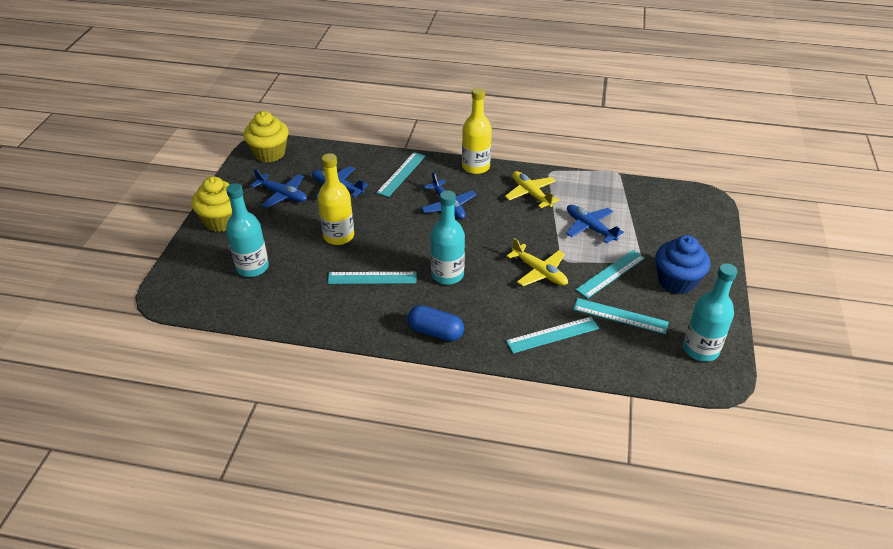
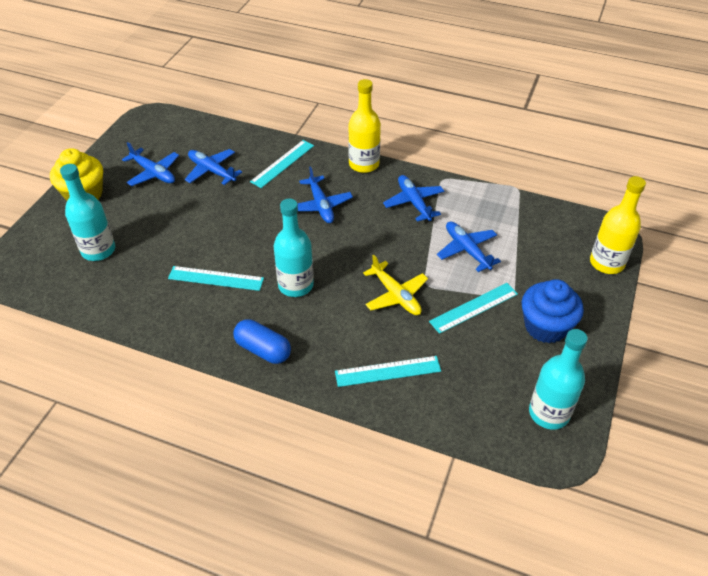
camera: 10 degrees right, 5 degrees up
(269, 153) = (155, 125): yellow cupcake -> none
(338, 236) = (196, 226): yellow bottle -> yellow bottle (606, 263)
(530, 194) = (414, 202): yellow plane -> blue plane
(620, 316) = (469, 360): turquoise ruler -> none

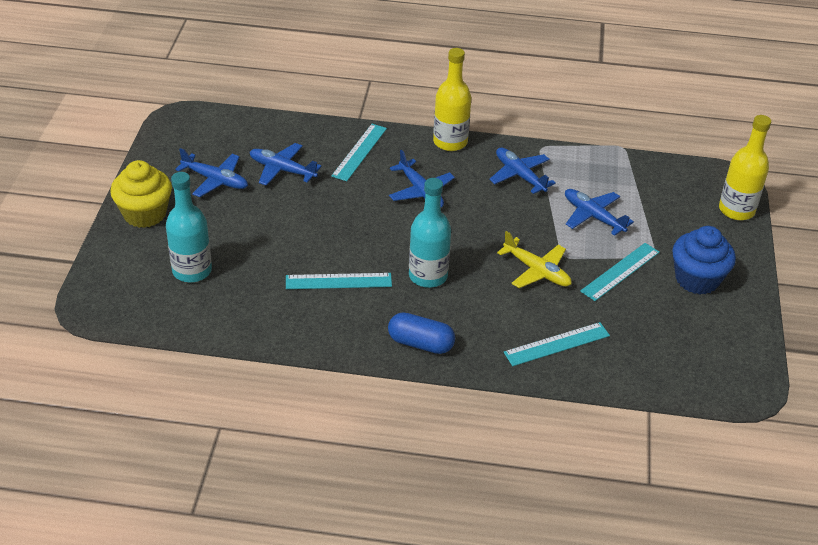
camera: 15 degrees left, 5 degrees down
(549, 413) = (726, 357): turquoise bottle -> none

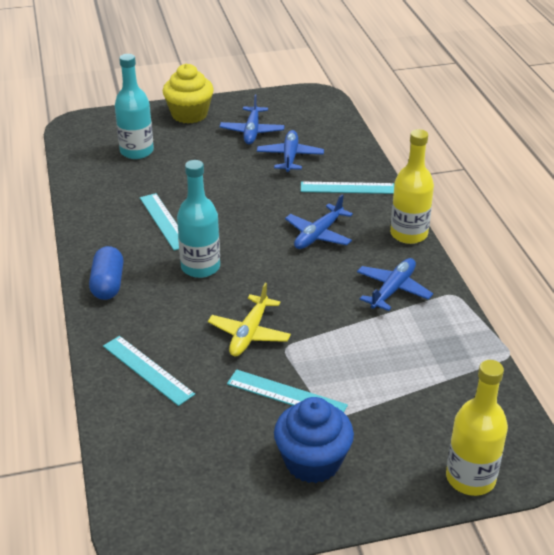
camera: 70 degrees right, 5 degrees down
(593, 216) = (365, 356): blue plane -> none

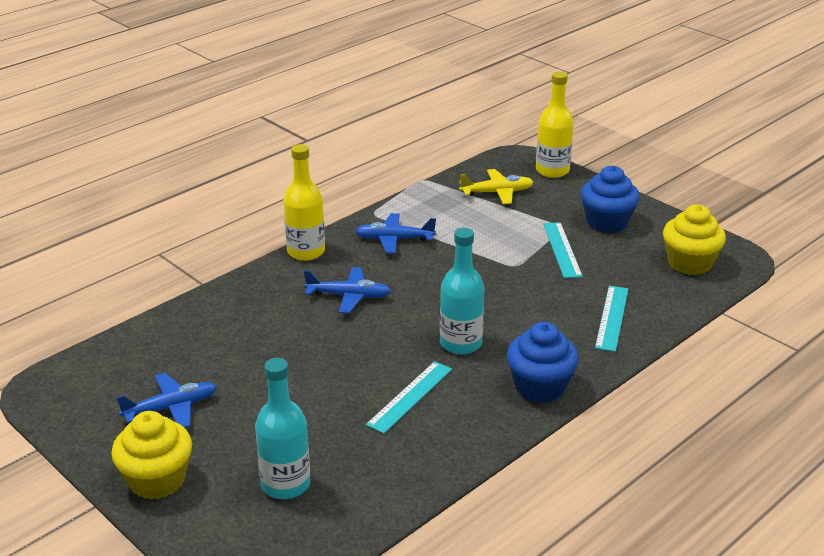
camera: 120 degrees left, 5 degrees down
(108, 284) = (540, 387): blue capsule -> blue cupcake
(177, 484) = (689, 263): none -> yellow cupcake
(249, 333) = (518, 286): yellow plane -> yellow plane (497, 192)
(290, 157) = (214, 359): blue plane -> none
(347, 188) = (251, 304): turquoise ruler -> none

